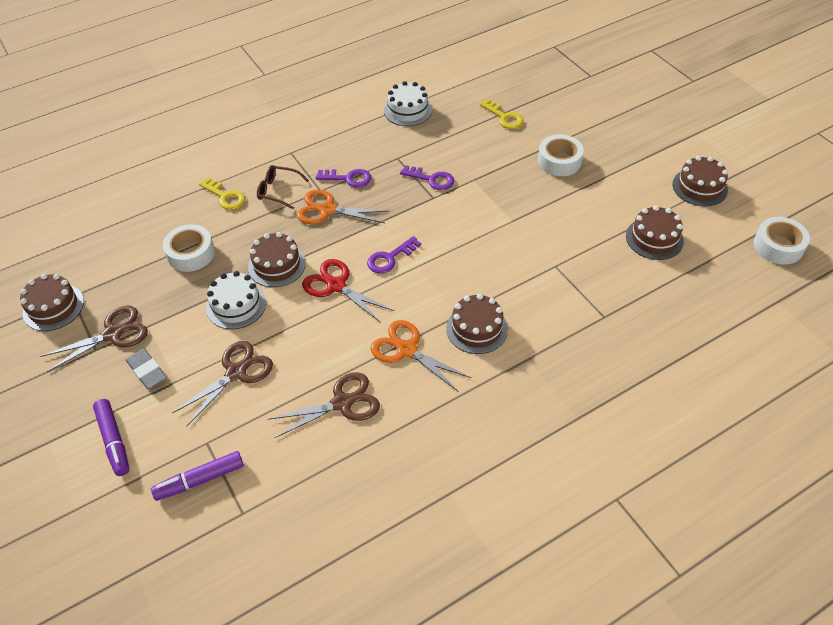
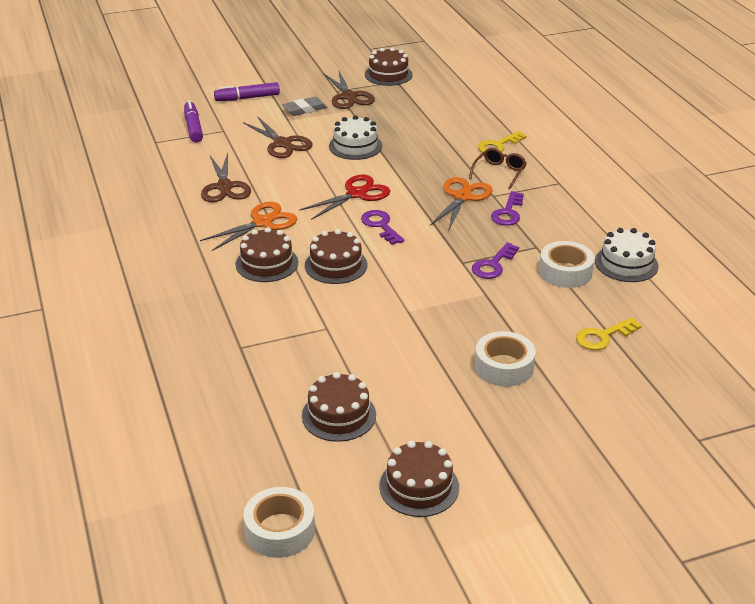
camera: 100 degrees right, 15 degrees down
(191, 253) = (426, 128): white tape -> white tape (565, 272)
(277, 265) = (396, 166): brown cake -> brown cake (336, 265)

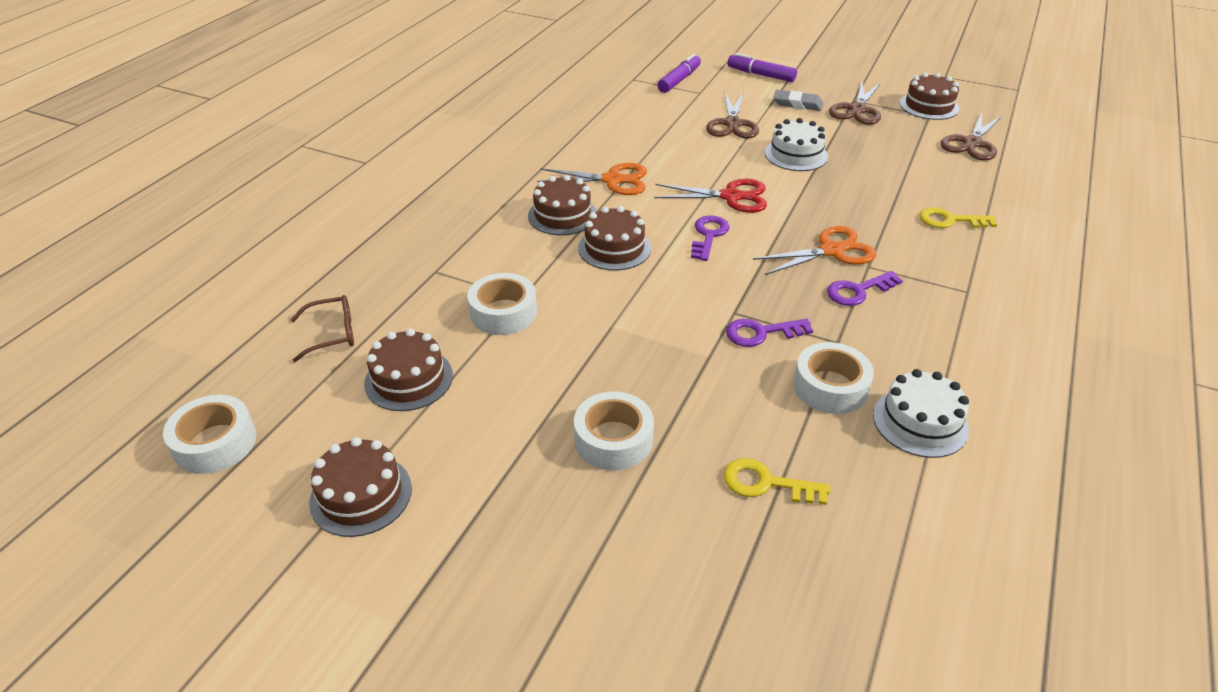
camera: 45 degrees right, 5 degrees up
(225, 187) = (629, 137): brown scissors -> brown scissors (972, 143)
(331, 343) = (503, 313): none -> white tape
(499, 172) = (910, 247): brown glasses -> brown glasses (333, 334)

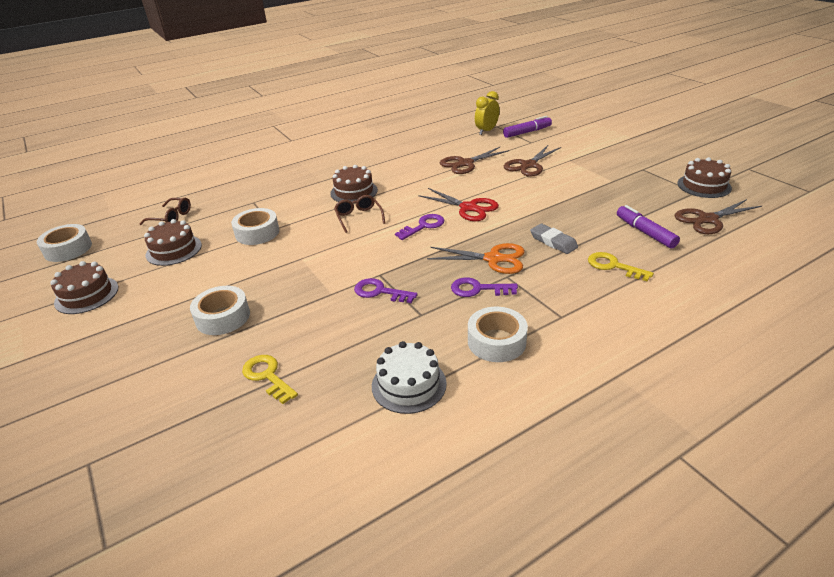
camera: 35 degrees right, 5 degrees down
(613, 180) = (407, 180): orange scissors -> none
(614, 248) = (358, 217): brown cake -> brown glasses
(628, 88) = (486, 131): none -> yellow clock
(761, 75) = (590, 139): purple marker -> purple marker (645, 232)
(796, 155) = (549, 194): white cake -> none
(797, 104) = (594, 163): grey eraser -> grey eraser (553, 242)
(830, 387) = (379, 339): white tape -> white tape (496, 341)
(857, 110) = (637, 176): brown scissors -> brown scissors (465, 163)

